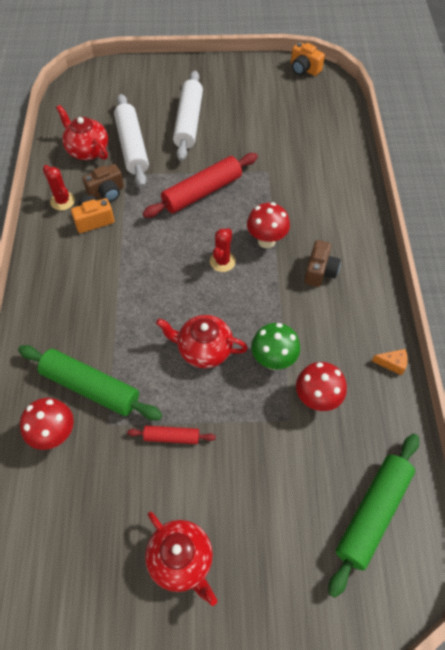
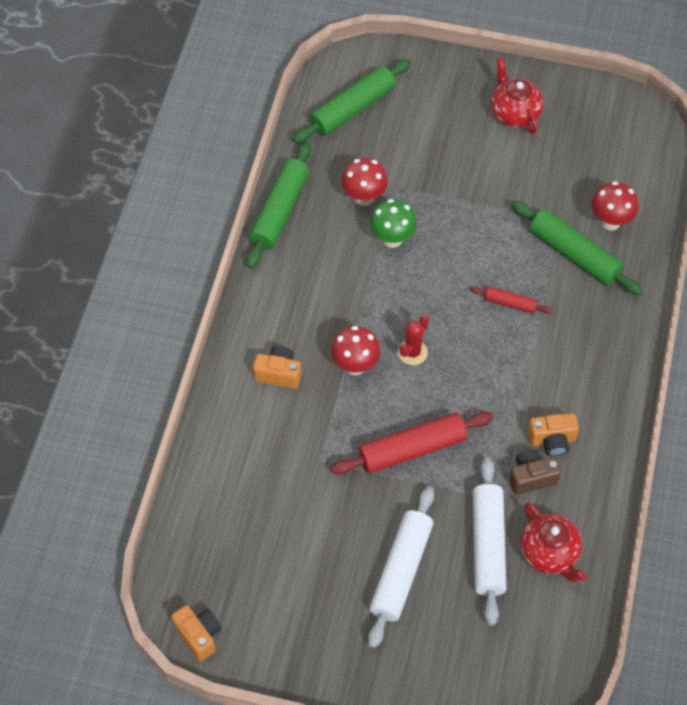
camera: 165 degrees left, 0 degrees up
(62, 201) = (588, 478): red cactus -> none
(171, 437) = (505, 197): red rolling pin -> red rolling pin (510, 303)
(204, 350) = (457, 264): red teapot -> none
(320, 271) = (309, 316): brown camera -> none
(325, 222) = (278, 374): none -> orange camera
(392, 363) = (279, 211): orange cheese -> green rolling pin

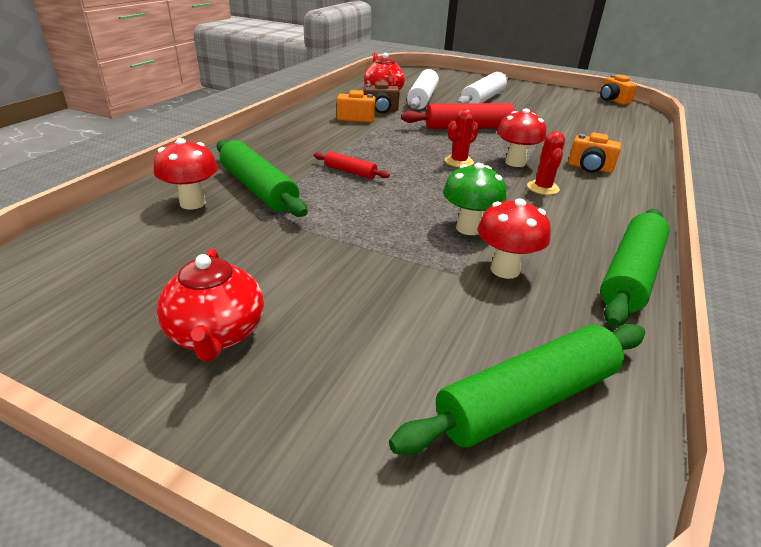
camera: 170 degrees left, 25 degrees down
(330, 318) = (543, 188): none -> red cactus

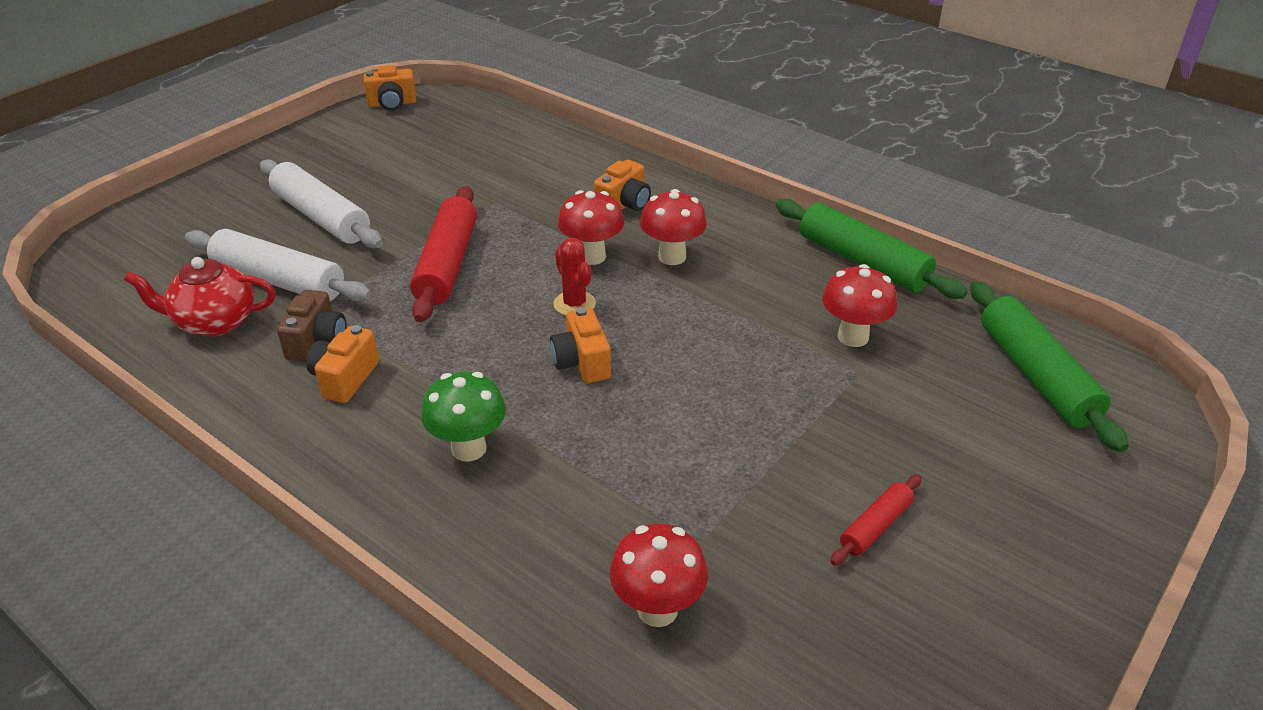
camera: 75 degrees left, 5 degrees up
(217, 334) = (974, 572): red teapot -> none
(259, 189) = (620, 527): green rolling pin -> none
(350, 172) = (582, 418): red rolling pin -> red rolling pin (875, 527)
(401, 168) = (582, 363): none -> orange camera
(468, 228) = (765, 341): green mushroom -> green mushroom (469, 448)
(543, 188) = (672, 257): red cactus -> red mushroom

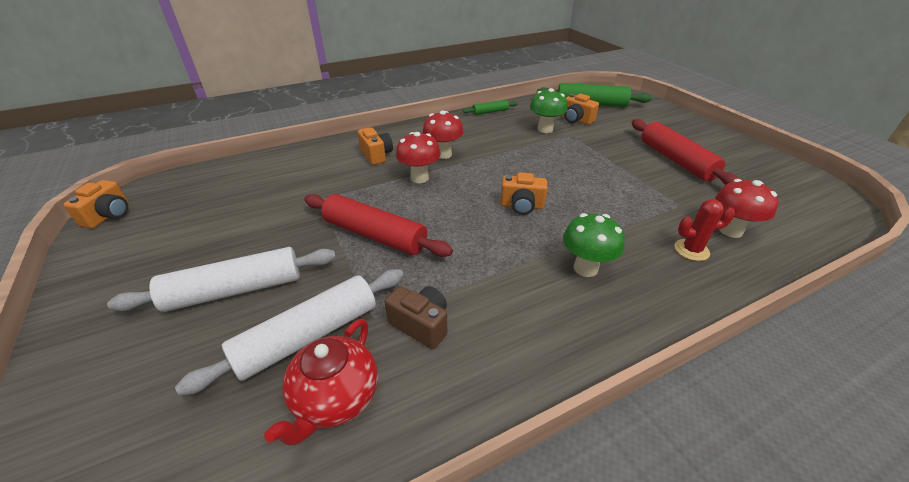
camera: 65 degrees left, 0 degrees up
(345, 379) = (479, 316): orange camera -> orange camera (576, 120)
(574, 304) = (463, 195): red cactus -> red cactus (691, 250)
(853, 337) = (545, 129): red mushroom -> green mushroom
(863, 262) = (490, 112): green rolling pin -> green rolling pin, size x0.51
(875, 527) = (676, 160): red rolling pin -> red rolling pin, size x1.95

